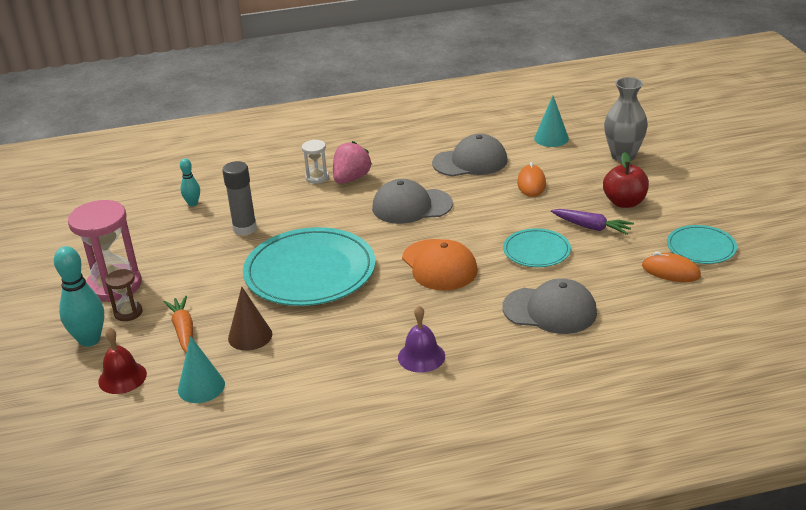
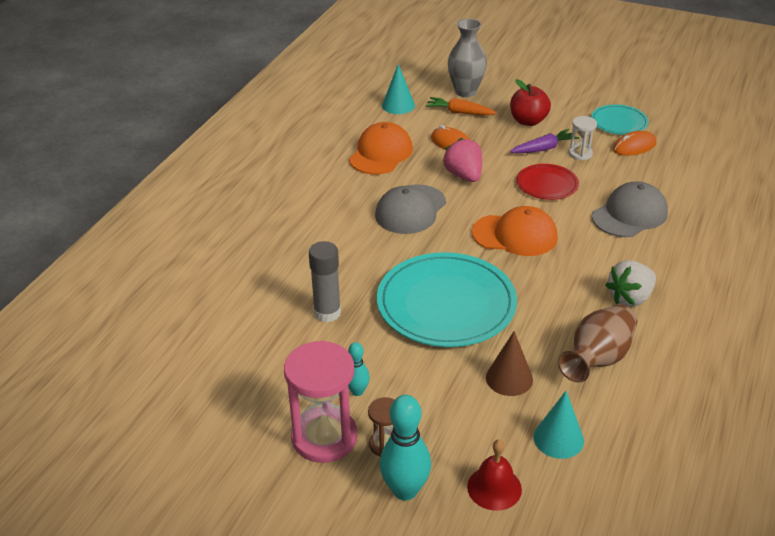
camera: 55 degrees left, 5 degrees up
(183, 330) = (456, 417): orange carrot -> orange carrot (459, 112)
(193, 203) = (235, 327): turquoise bowling pin -> turquoise bowling pin (357, 391)
(317, 177) = (294, 236): white hourglass -> white hourglass (580, 154)
(317, 370) = (597, 359): none -> brown vase
(351, 179) = (323, 220): pink strawberry -> pink strawberry (464, 176)
(421, 356) = (630, 298): purple bell -> white strawberry
(470, 162) = (381, 153): grey cap -> orange cap
(536, 251) = (547, 184): turquoise plate -> red plate

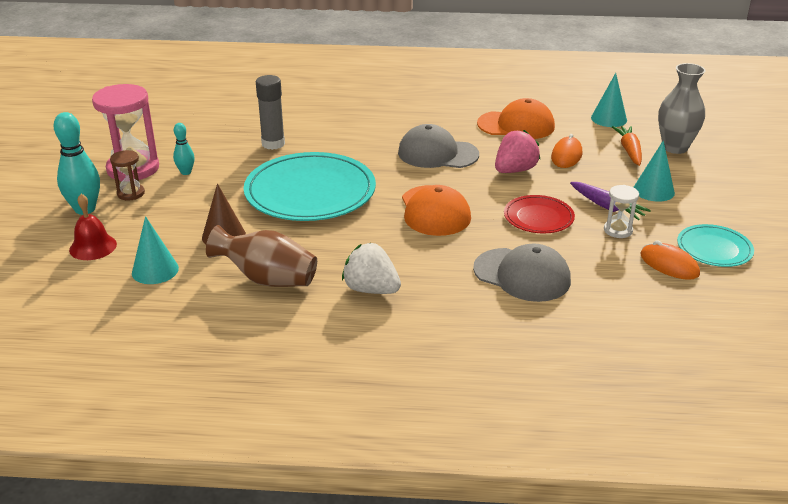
camera: 70 degrees right, 5 degrees down
(528, 121) = (653, 190): red apple -> turquoise cone

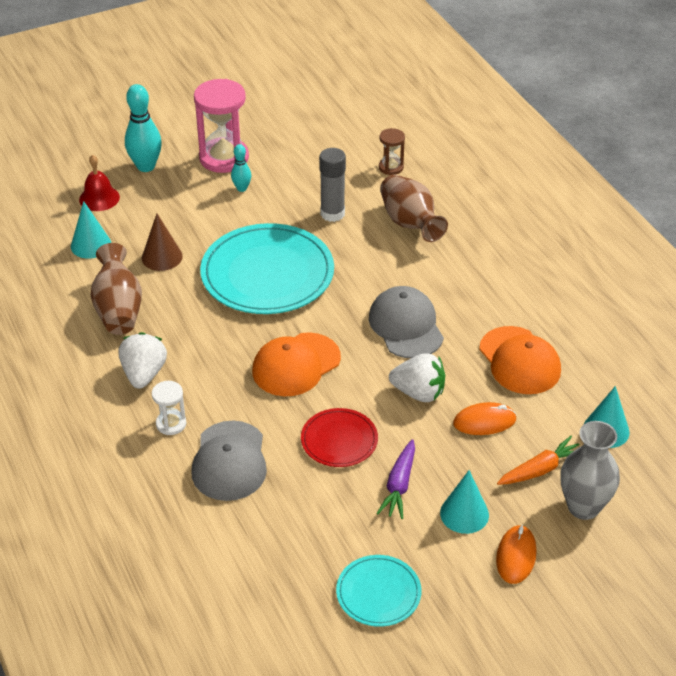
camera: 60 degrees right, 10 degrees up
(131, 193) = (186, 177): brown hourglass -> brown hourglass (391, 167)
(325, 118) = (410, 223): none -> brown vase
(515, 170) = (418, 393): pink strawberry -> white strawberry
(618, 230) = (358, 507): white hourglass -> white hourglass (171, 424)
(669, 265) = (321, 563): orange mouse -> orange mouse (516, 556)

